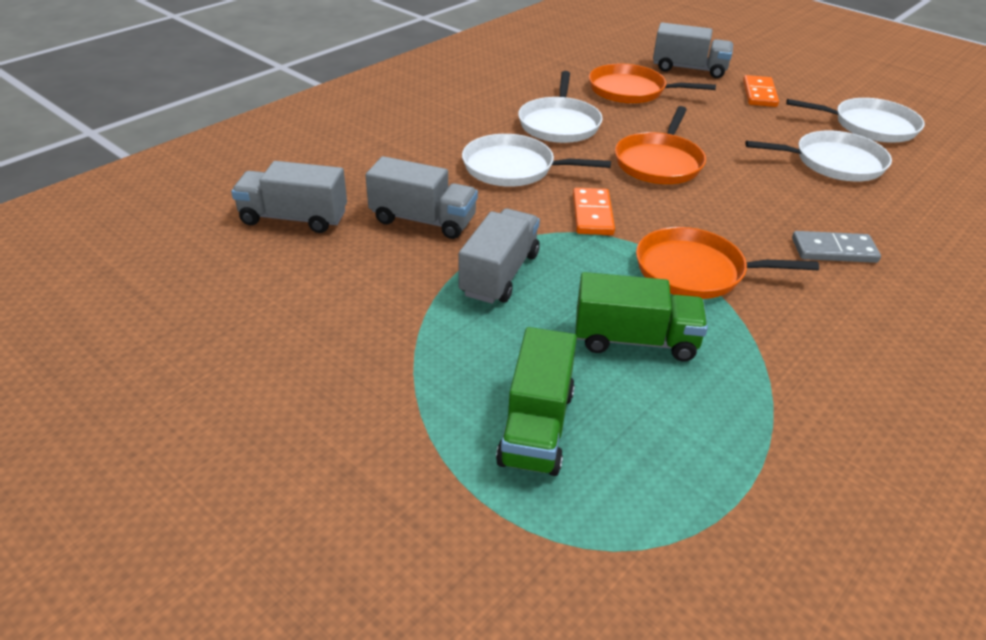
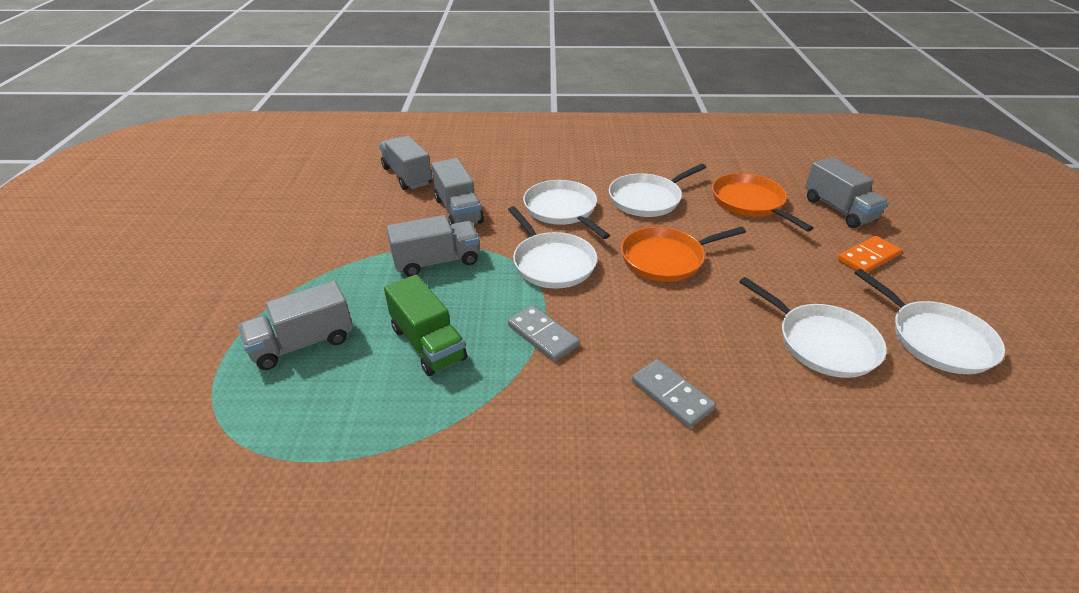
camera: 50 degrees right, 0 degrees up
(536, 427) = (303, 343): green truck -> grey truck
(592, 214) = (552, 263): orange domino -> white pan
(695, 271) = (543, 335): orange pan -> grey domino

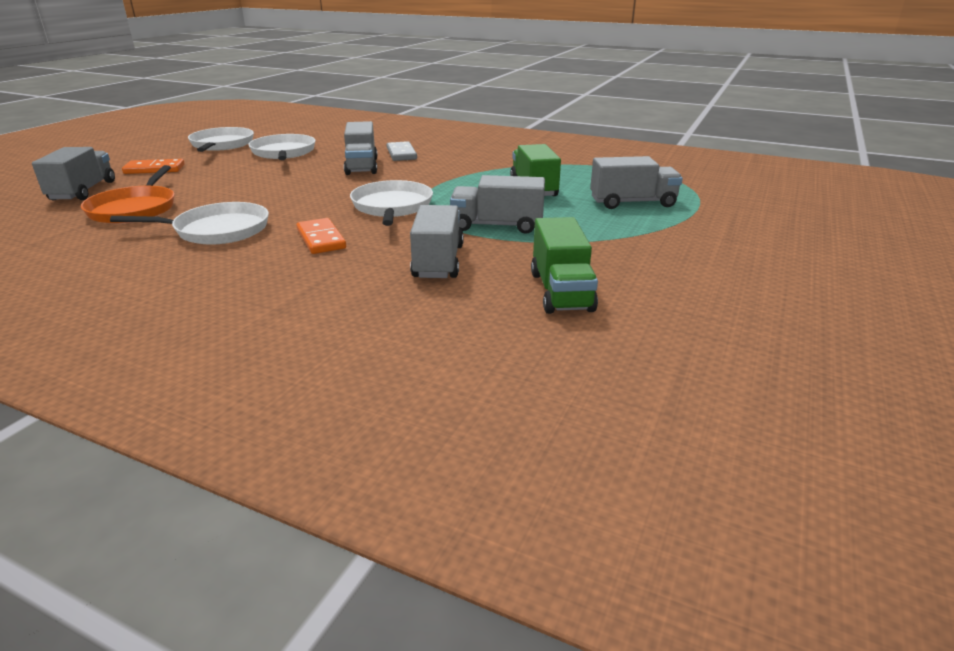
camera: 155 degrees left, 10 degrees down
(363, 207) = (561, 291): none -> green truck
(407, 176) = (475, 324): grey truck -> grey truck (361, 166)
(543, 335) = (448, 179): grey domino -> none
(562, 210) = (321, 239): white pan -> orange domino
(666, 259) = (295, 193): orange pan -> none

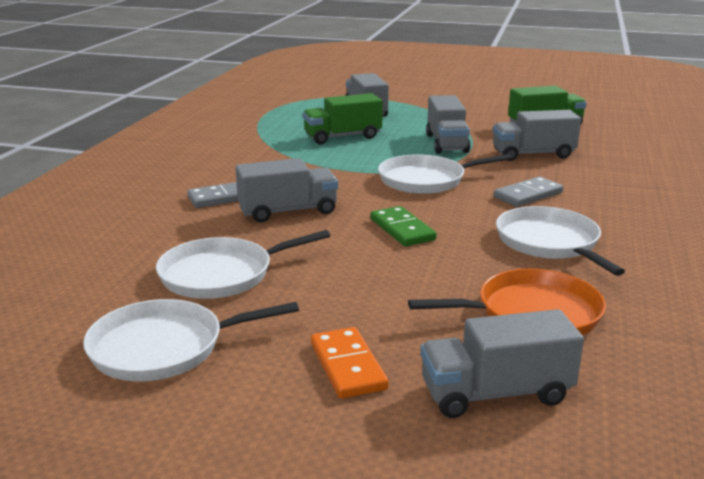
camera: 100 degrees left, 5 degrees down
(297, 191) = (402, 229): none -> green domino
(321, 239) = (528, 195): orange domino -> grey domino

